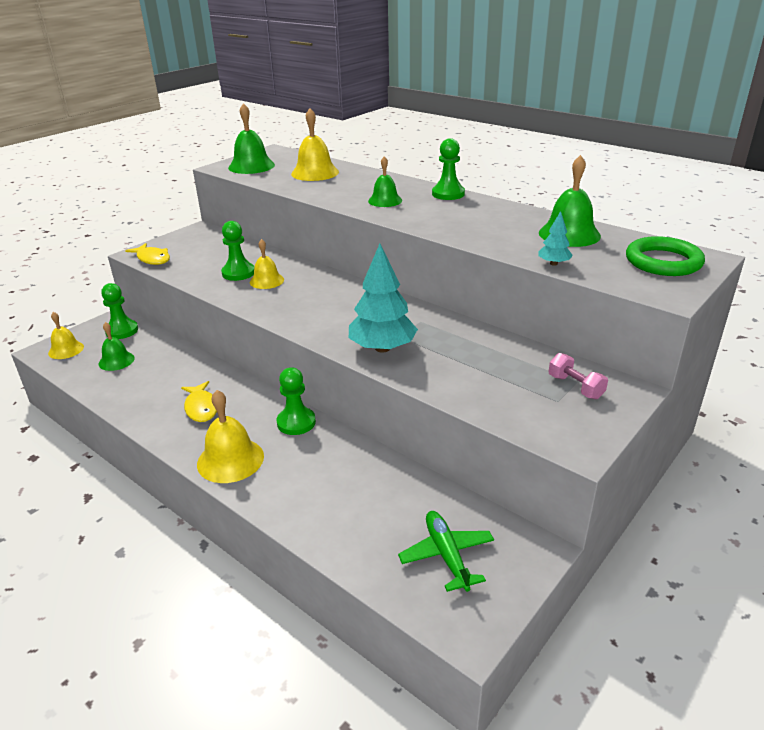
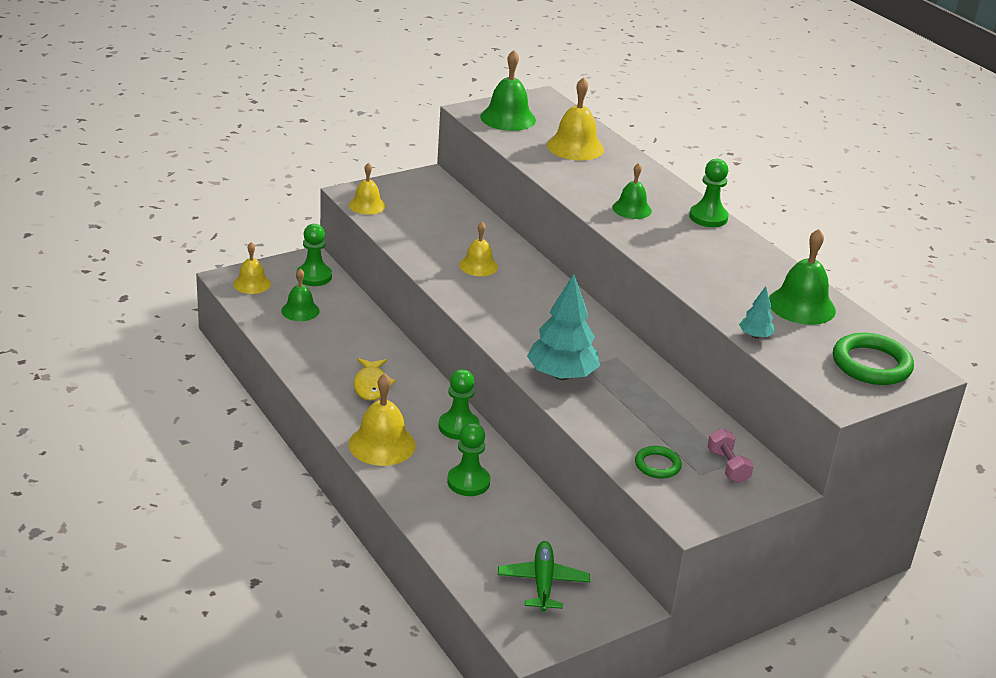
camera: 15 degrees right, 0 degrees up
(152, 259) = (367, 205): yellow fish -> yellow bell
(238, 273) = (452, 248): green pawn -> green pawn (468, 482)
(515, 404) = (657, 465): none -> green ring

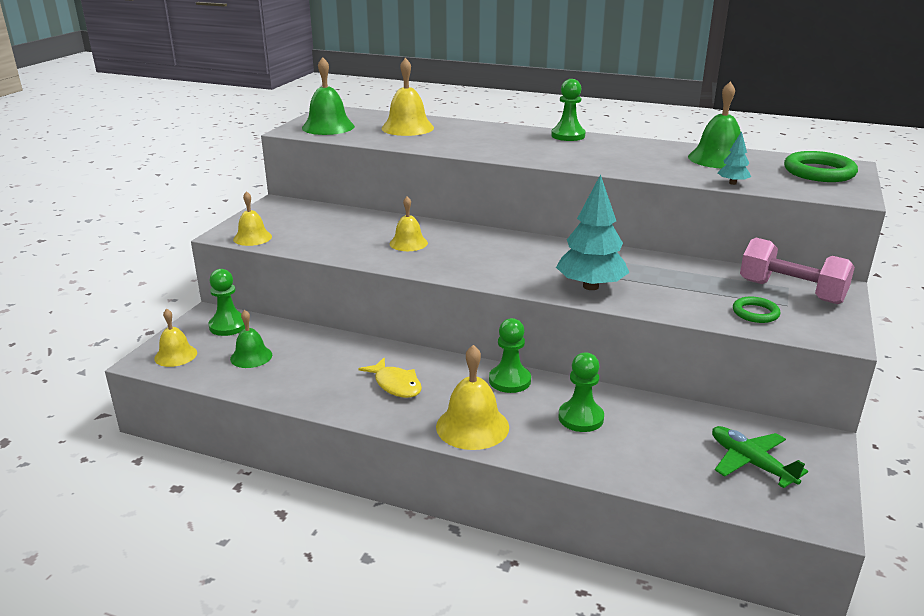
camera: 35 degrees left, 5 degrees down
(632, 209) = (513, 146): green bell -> none
(727, 466) = (791, 292): pink dumbbell -> pink dumbbell, size x1.81

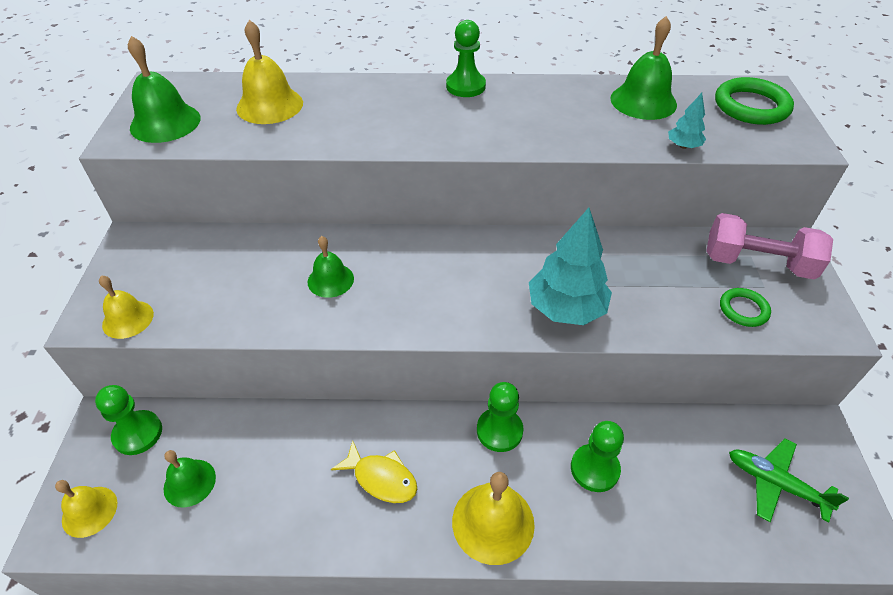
camera: 20 degrees left, 20 degrees up
(408, 243) = (330, 280): yellow bell -> green bell

